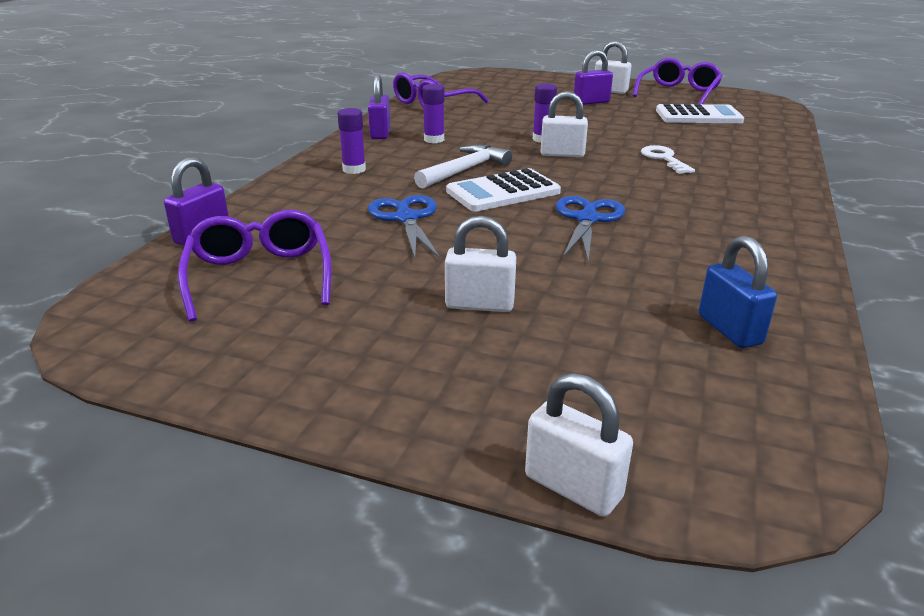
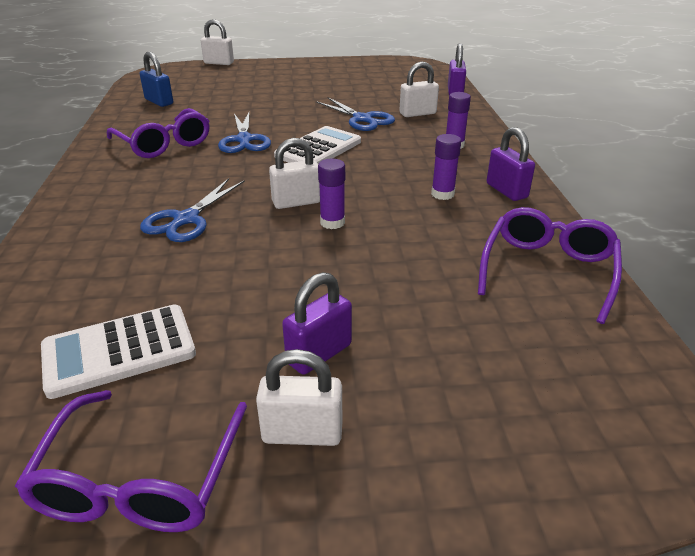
camera: 155 degrees right, 5 degrees up
(260, 276) = (392, 84): purple glasses -> purple glasses (164, 144)
(465, 170) = (368, 163): white hammer -> none
(479, 304) = (279, 91): white padlock -> white padlock (417, 113)
(664, 159) = (185, 219): white key -> blue scissors

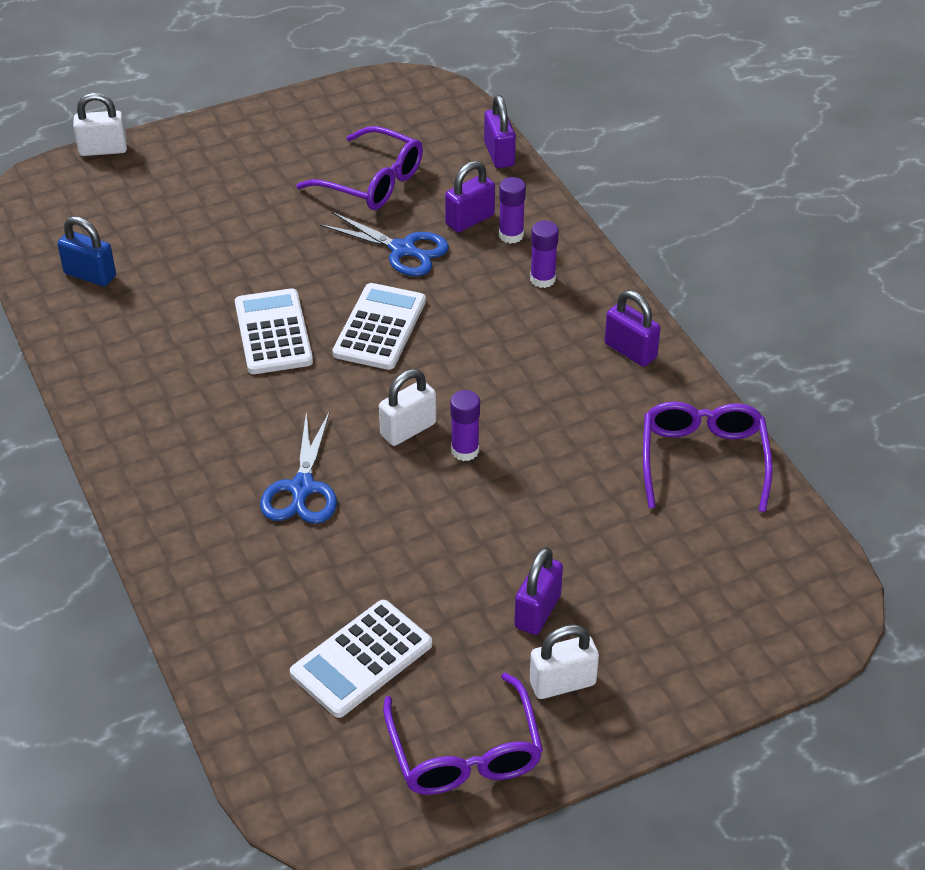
camera: 20 degrees left, 10 degrees up
(164, 144) = (173, 366): purple glasses -> purple glasses (372, 182)
(244, 140) = (273, 332): blue scissors -> white calculator
(417, 113) = (470, 220): white padlock -> purple padlock
(442, 194) = (563, 374): purple glue stick -> purple glue stick (511, 235)

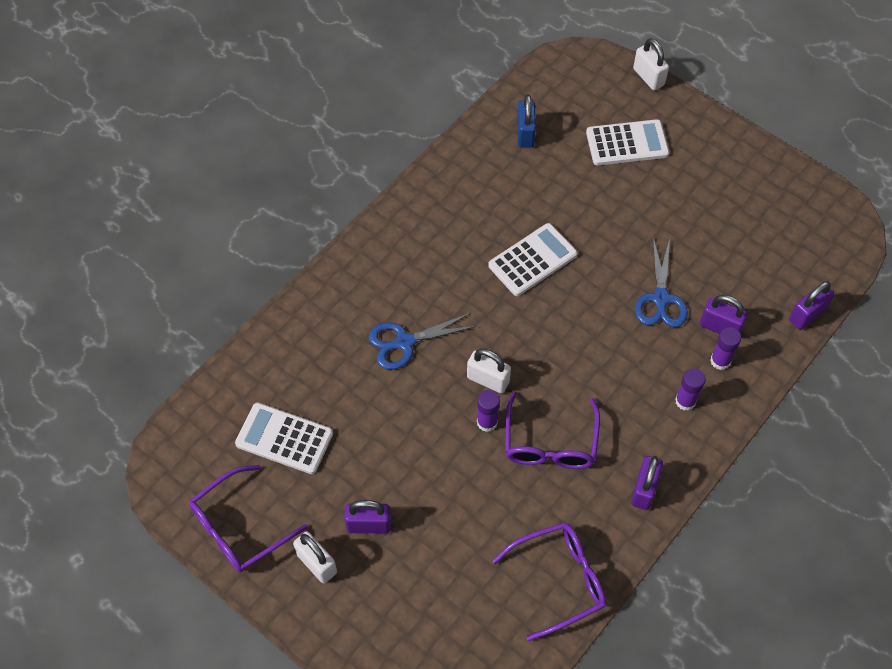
camera: 65 degrees right, 15 degrees up
(372, 182) = (720, 247): purple glasses -> purple glasses (550, 442)
(380, 327) = (574, 320): white calculator -> white calculator (627, 143)

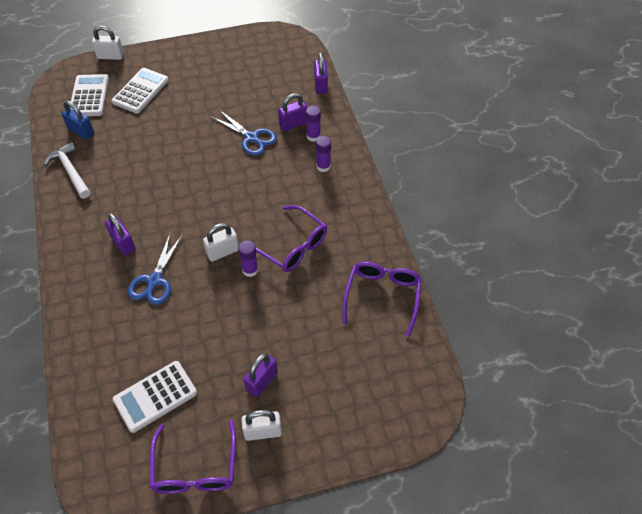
camera: 55 degrees left, 5 degrees down
(469, 165) = (70, 171): none -> white hammer
(532, 260) = (167, 180): white calculator -> white calculator (89, 96)
(644, 489) = (360, 219): purple padlock -> purple padlock (123, 243)

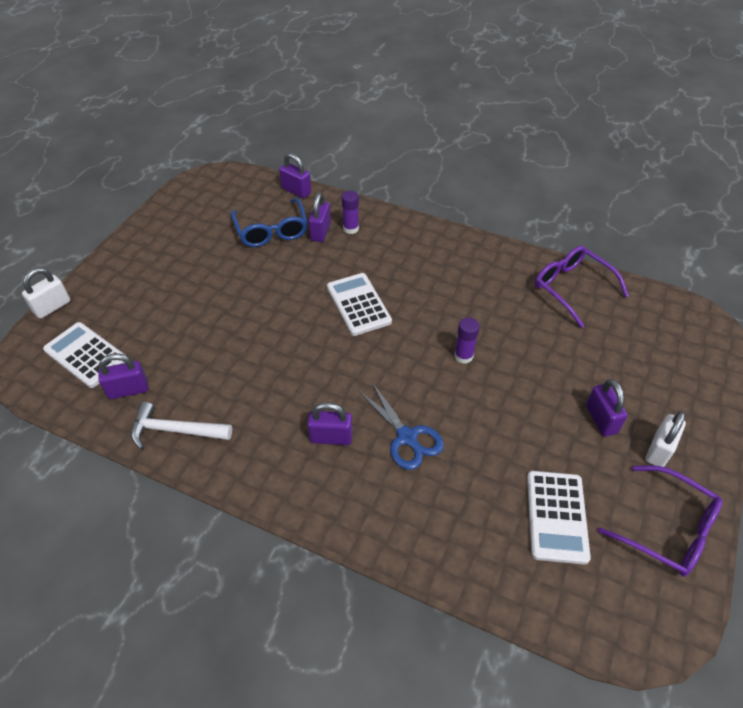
camera: 50 degrees left, 5 degrees down
(81, 131) = (128, 390): blue padlock -> purple padlock
(140, 91) = (137, 310): white calculator -> white calculator (358, 304)
(222, 252) = (422, 364): white padlock -> none
(251, 138) = (304, 267): blue scissors -> none
(268, 100) = (271, 231): none -> blue glasses
(292, 246) = (463, 312): purple glasses -> none
(323, 166) = (393, 242): purple glue stick -> none

